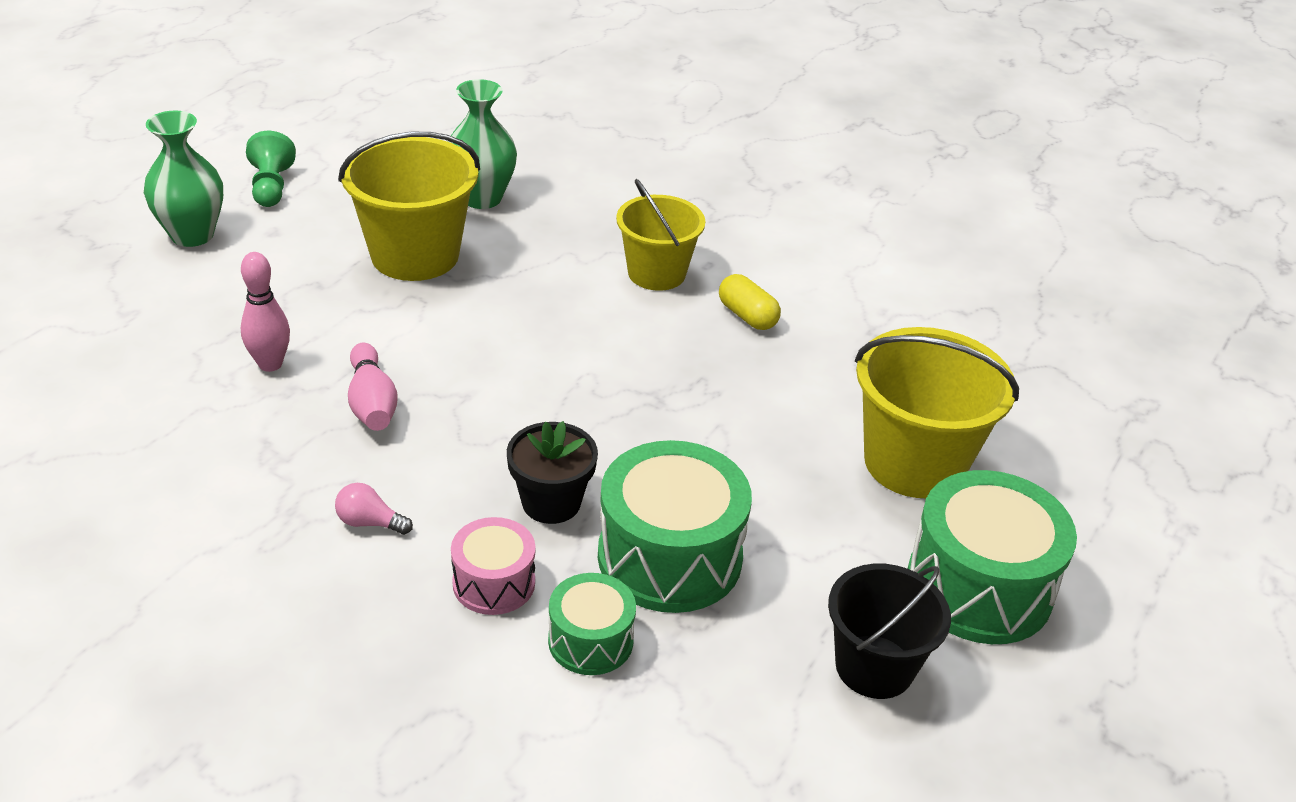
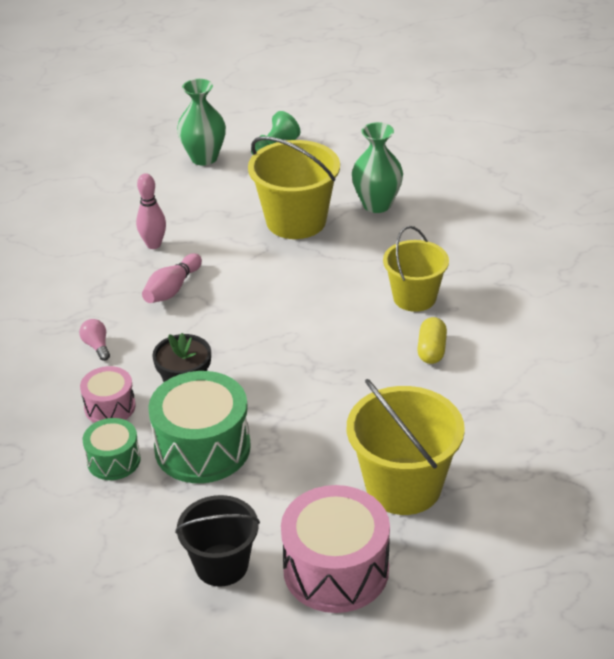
camera: 50 degrees right, 0 degrees up
(979, 587) = (336, 570): green drum -> pink drum

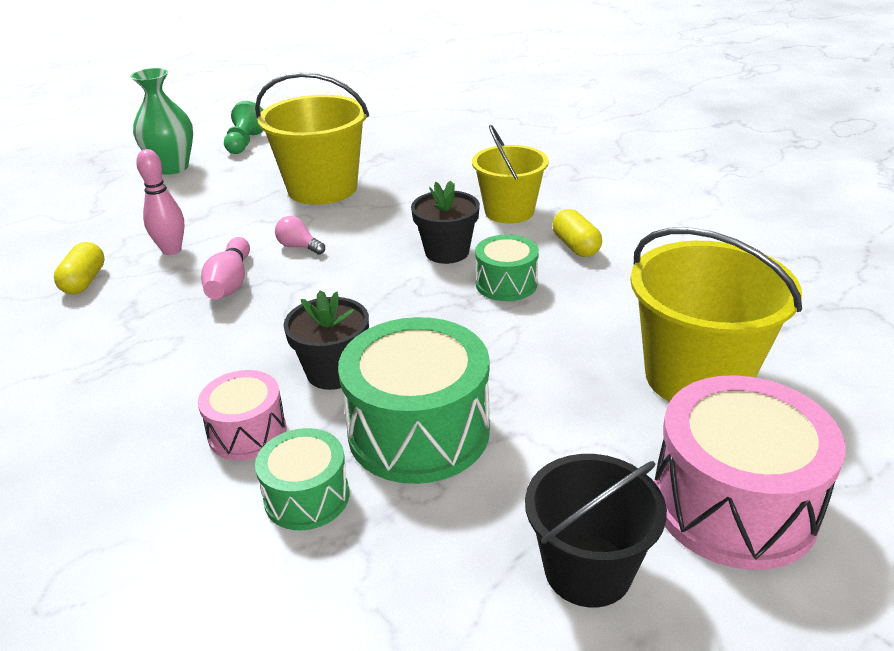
camera: 30 degrees left, 5 degrees down
(85, 252) = (84, 281): none -> yellow capsule
(97, 346) = (173, 370): pink light bulb -> pink light bulb (299, 247)
(334, 319) = (447, 252): none -> black flower pot
(350, 363) = (506, 284): none -> green drum
(377, 204) = (393, 156): green vase -> none

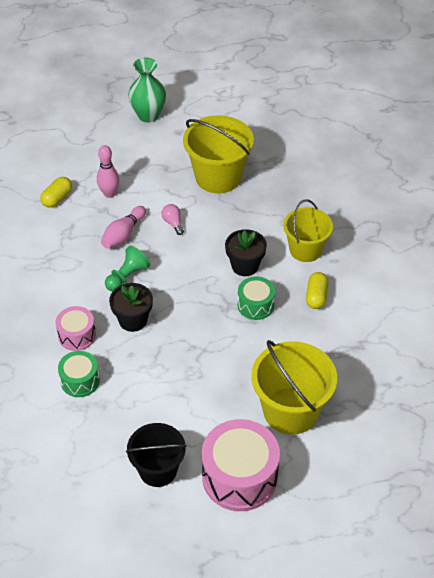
camera: 30 degrees right, 15 degrees up
(245, 143) = (203, 108): green pawn -> green pawn (127, 276)
(418, 431) = (145, 373): green drum -> none

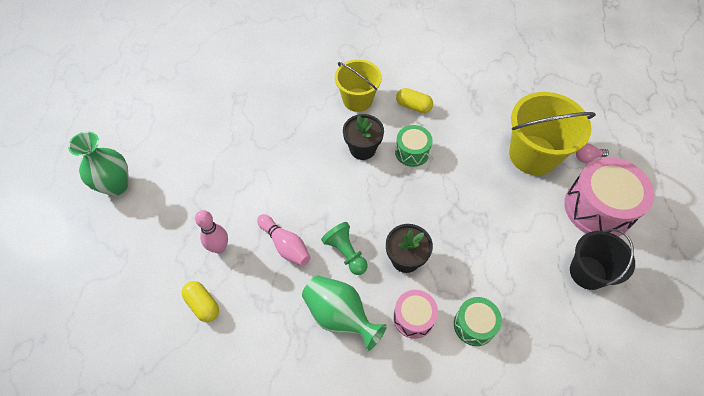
camera: 75 degrees left, 10 degrees up
(67, 285) = (340, 316): none -> green vase
(173, 223) = (286, 196): pink light bulb -> pink light bulb (587, 157)
(218, 177) = (239, 143): yellow bucket -> none

